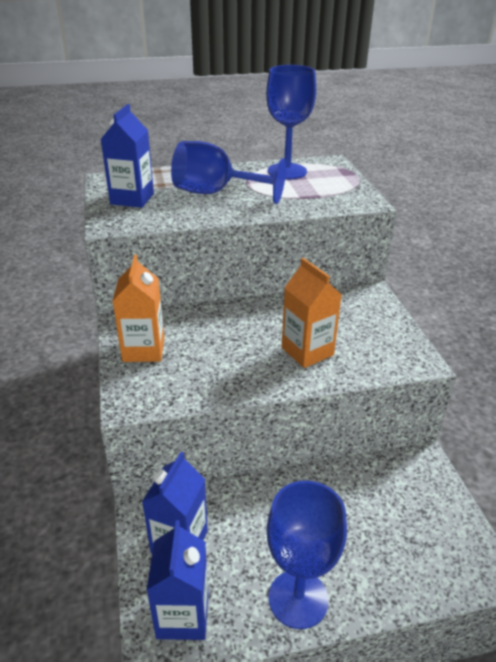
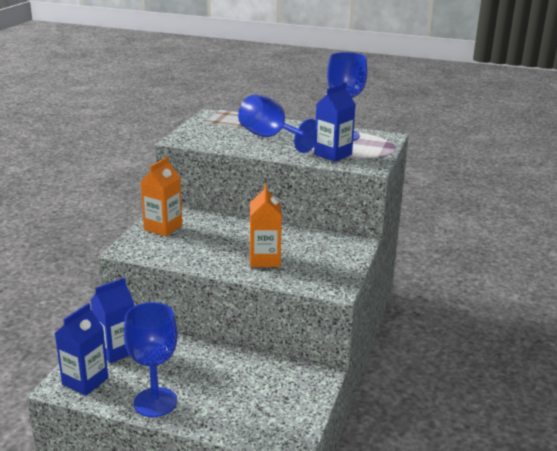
camera: 30 degrees right, 10 degrees down
(132, 199) = (211, 129): blue carton -> blue carton (333, 154)

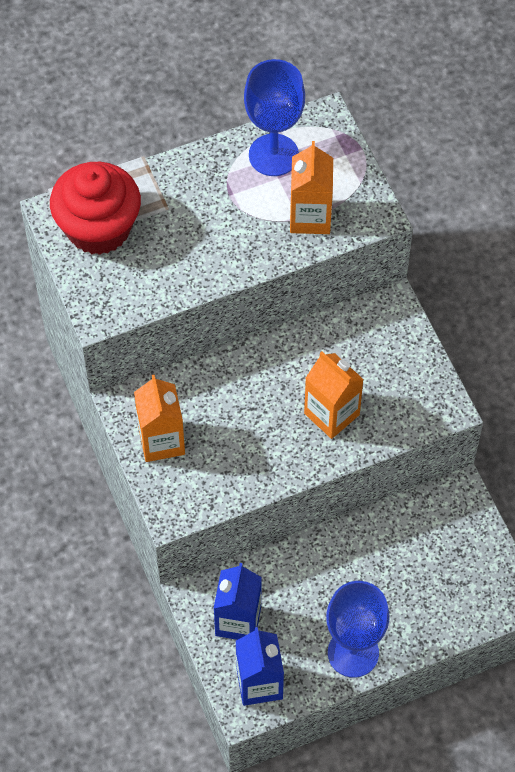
camera: 40 degrees left, 35 degrees up
(222, 123) = (98, 228): none -> red cupcake
(270, 138) = (198, 226): blue goblet -> none
(333, 154) = (310, 217): blue carton -> orange carton

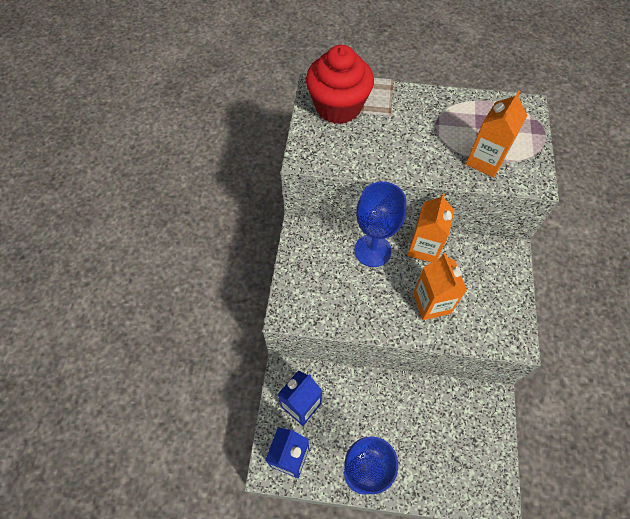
camera: 30 degrees right, 0 degrees up
(161, 441) = (309, 263): orange carton -> orange carton (424, 247)
(273, 155) = (480, 113): blue goblet -> blue goblet (372, 250)

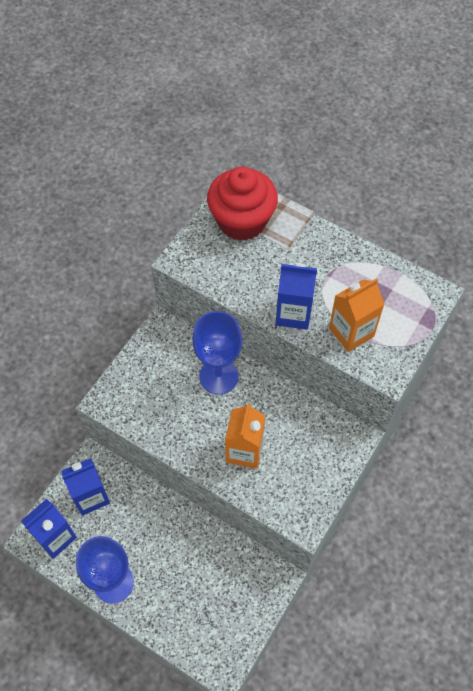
camera: 25 degrees right, 0 degrees up
(424, 247) = (271, 395): orange carton -> none
(429, 164) = (293, 313): none -> blue carton

